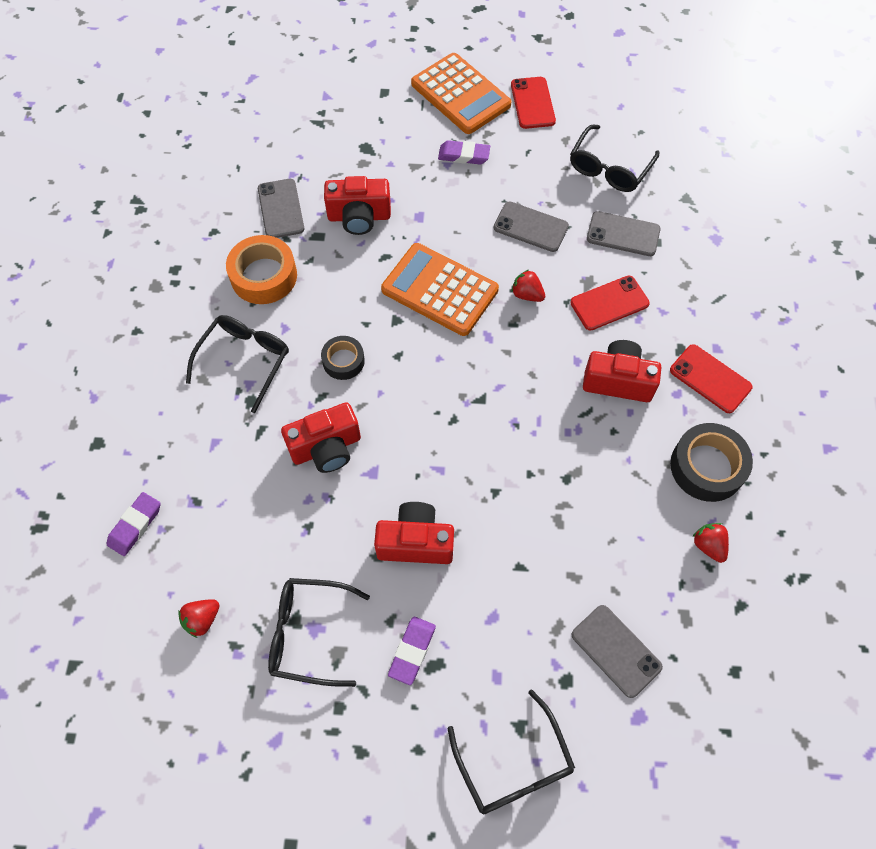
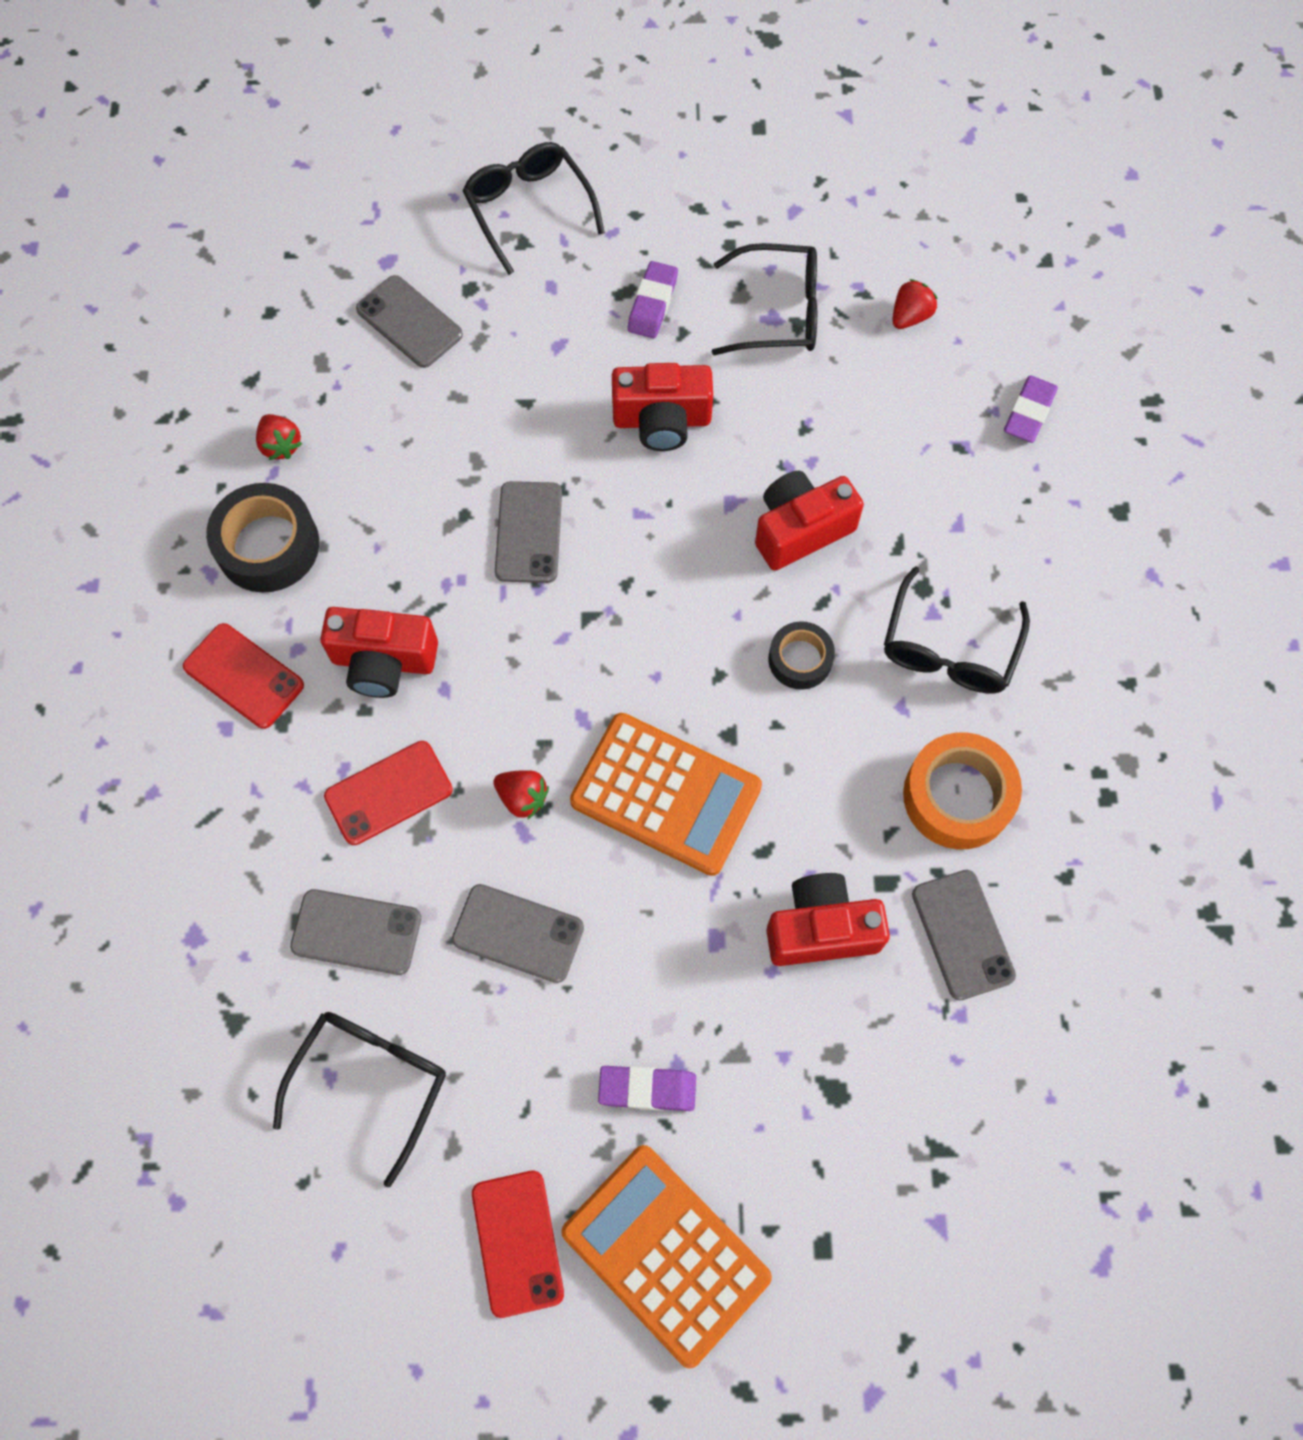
camera: 175 degrees right, 5 degrees up
(520, 461) = (528, 532): none -> grey phone

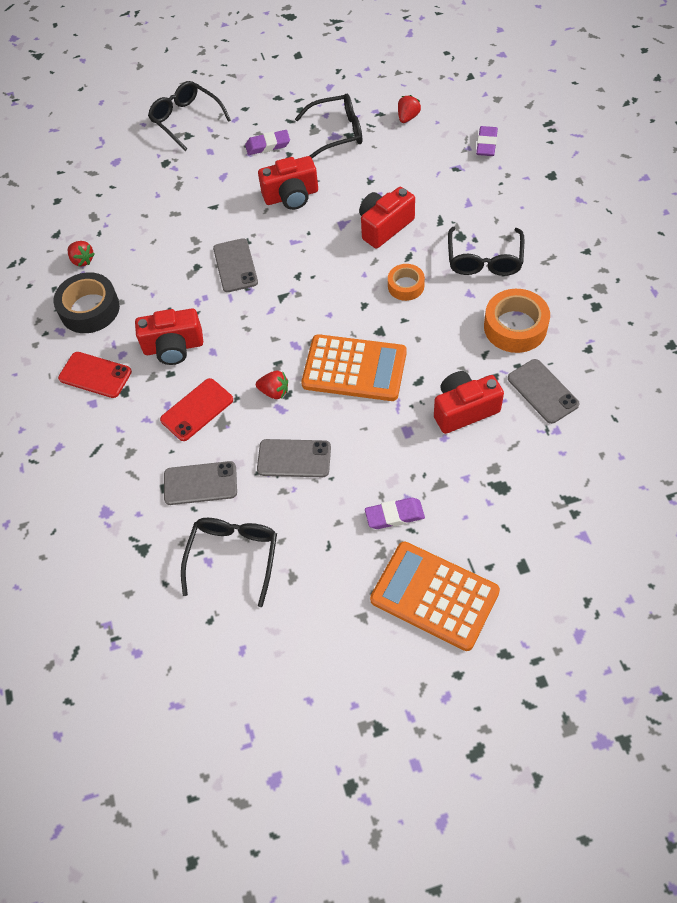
camera: 10 degrees left, 10 degrees down
(409, 322) = (137, 186): grey phone -> none
(517, 1243) = (346, 615): red phone -> none
(652, 304) = (268, 145): purple eraser -> purple eraser turned 75 degrees clockwise
(800, 659) = (406, 286): black tape -> orange tape

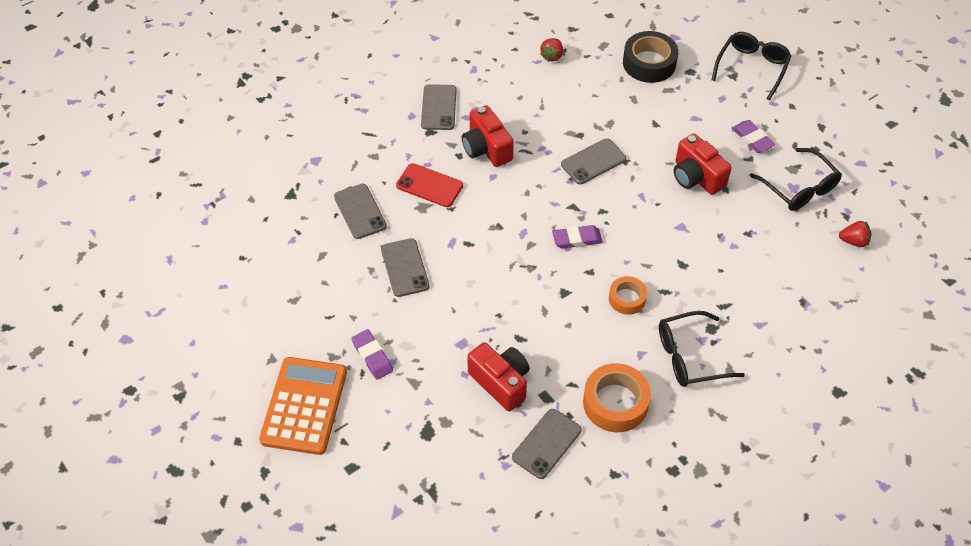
camera: 65 degrees right, 5 degrees down
(90, 309) = (503, 80): black tape -> black tape (649, 63)
(95, 375) = (438, 107): red phone -> grey phone
(233, 556) = (300, 255): black glasses -> none
(274, 392) = (467, 233): red strawberry -> none
(354, 368) = (514, 284): orange calculator -> none
(384, 227) = (693, 261): red camera -> none
(486, 144) = (853, 321): purple eraser -> purple eraser (577, 239)

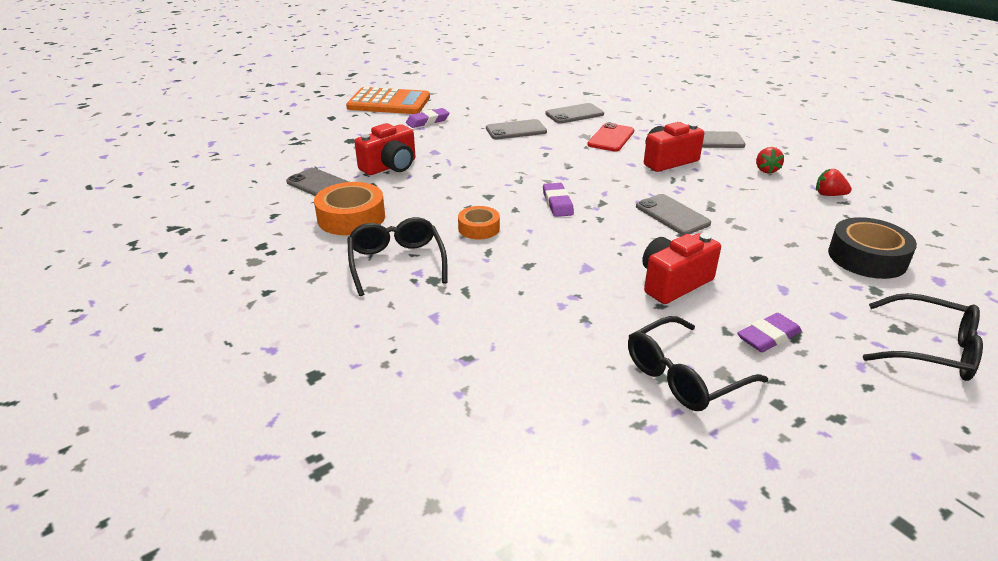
camera: 90 degrees right, 20 degrees down
(854, 241) = (585, 426): red strawberry -> red strawberry (766, 170)

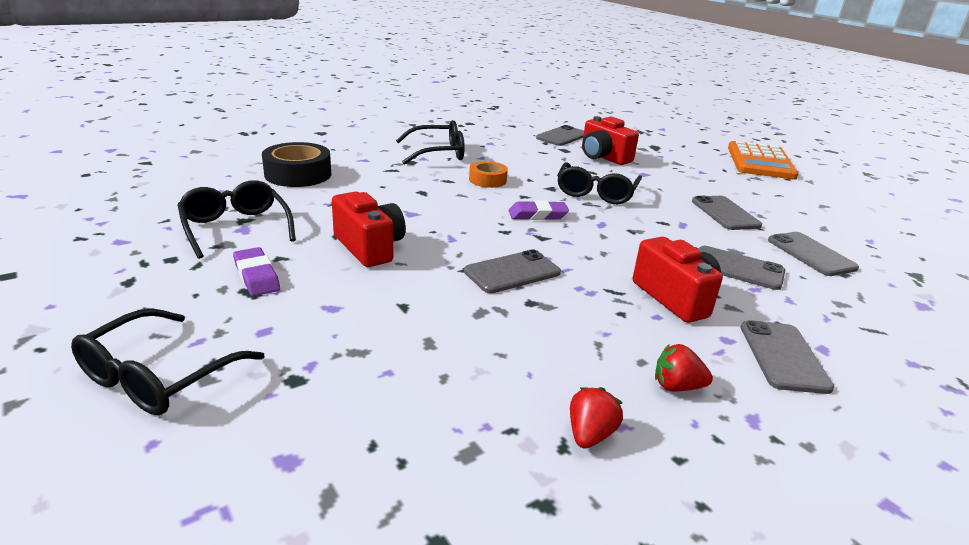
camera: 90 degrees right, 5 degrees down
(351, 218) = (507, 143): orange tape -> none
(427, 121) = (721, 175): purple eraser -> none
(492, 175) = (596, 193): none -> black glasses
(611, 138) = (737, 268): red phone -> grey phone
(867, 257) = (375, 402): black tape -> black tape (298, 174)

